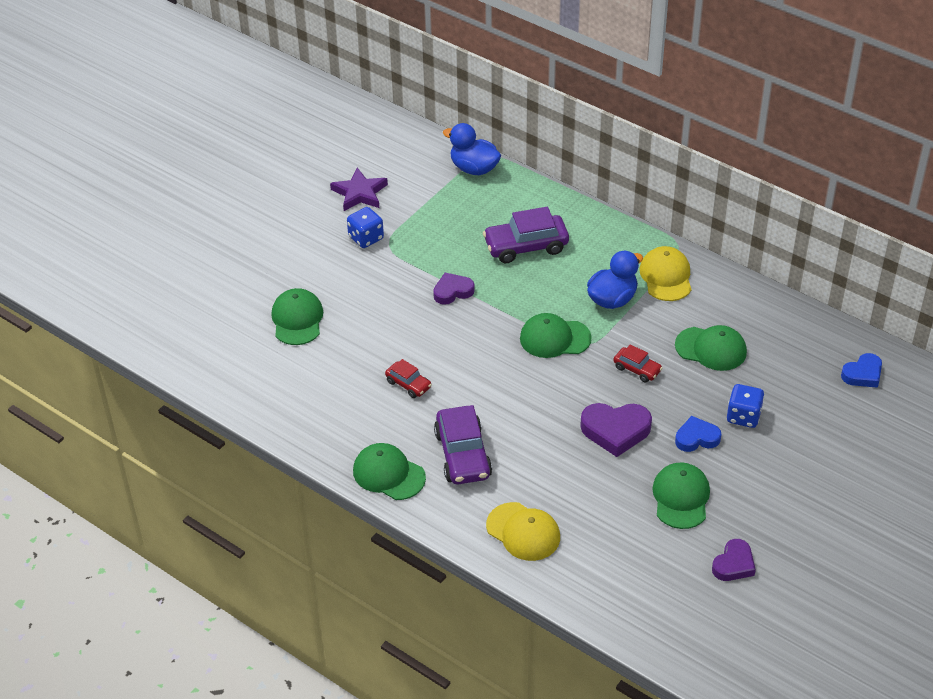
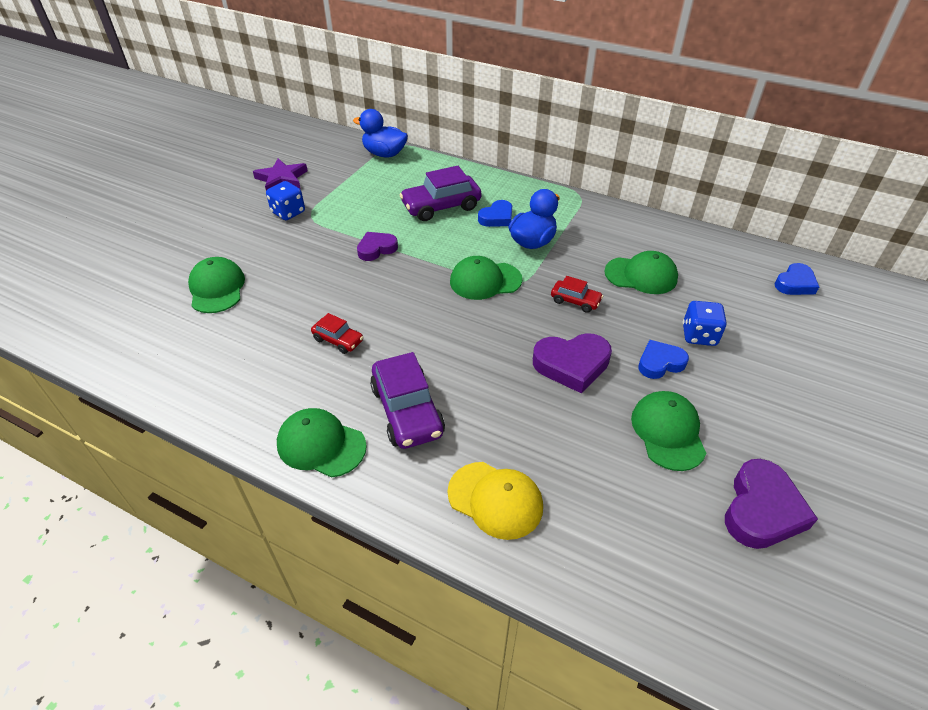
camera: 10 degrees left, 0 degrees up
(582, 266) = (497, 217): none -> blue heart
(666, 276) = (576, 219): yellow cap -> none
(734, 564) = (761, 510): purple heart -> purple heart, size x1.54

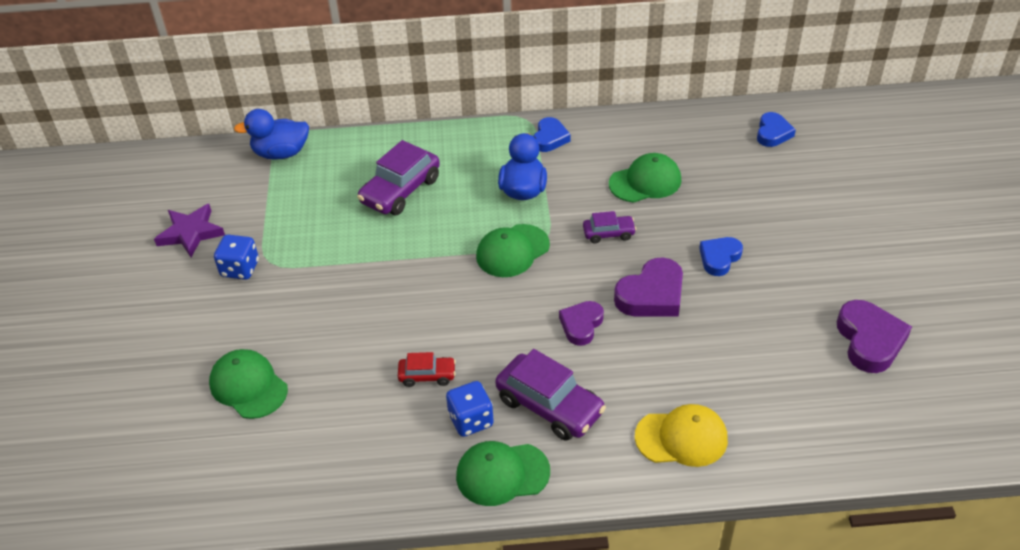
camera: 30 degrees left, 0 degrees up
(376, 249) = (376, 266): purple heart -> purple heart (581, 325)
(497, 217) = (467, 179): blue heart -> blue heart (550, 138)
(575, 301) = (608, 233): red car -> purple car
(668, 432) = (766, 314): green cap -> none
(699, 335) = (732, 218): blue dice -> blue dice (471, 420)

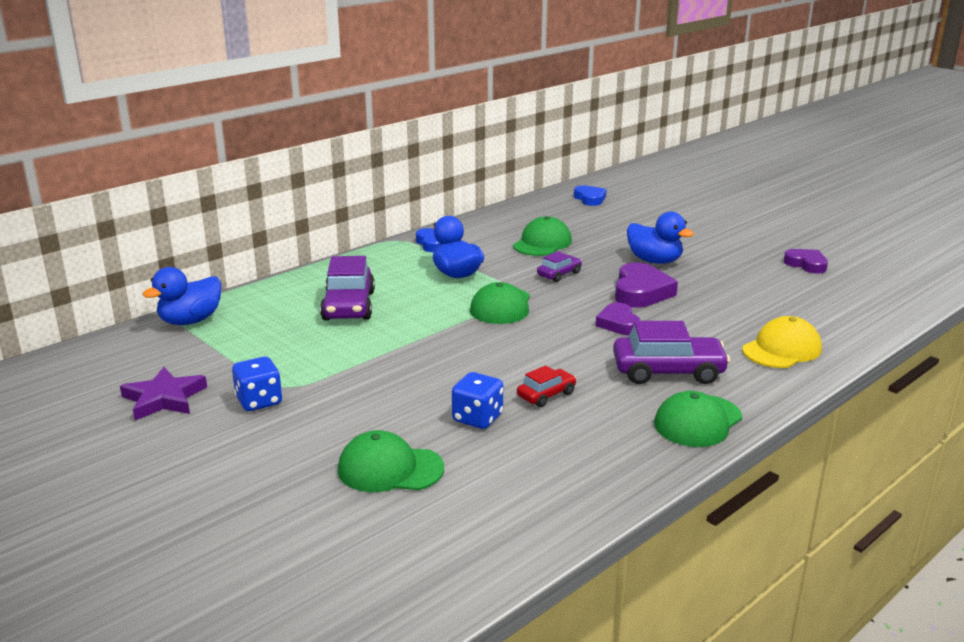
camera: 40 degrees left, 20 degrees down
(471, 420) = (624, 404): blue dice -> blue dice (477, 418)
(719, 258) = (654, 261): blue heart -> blue duck
(869, 340) = (806, 264): purple heart -> purple heart, size x0.65

